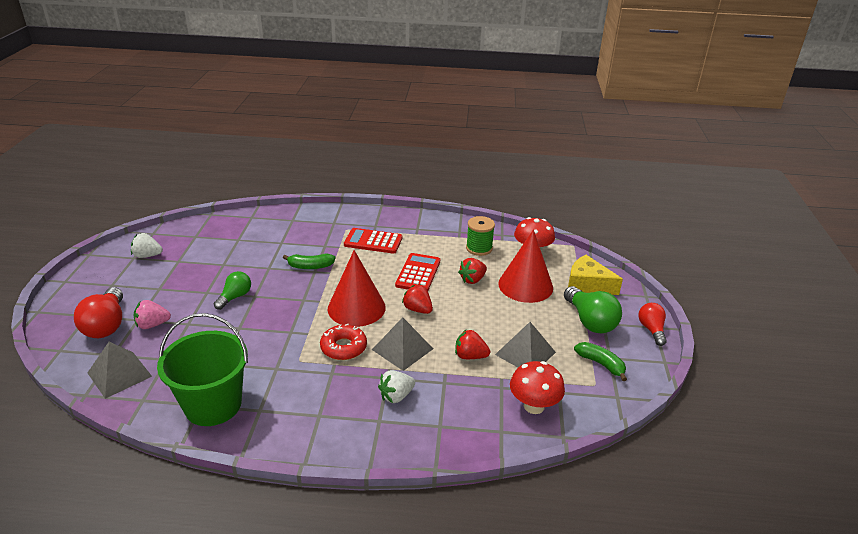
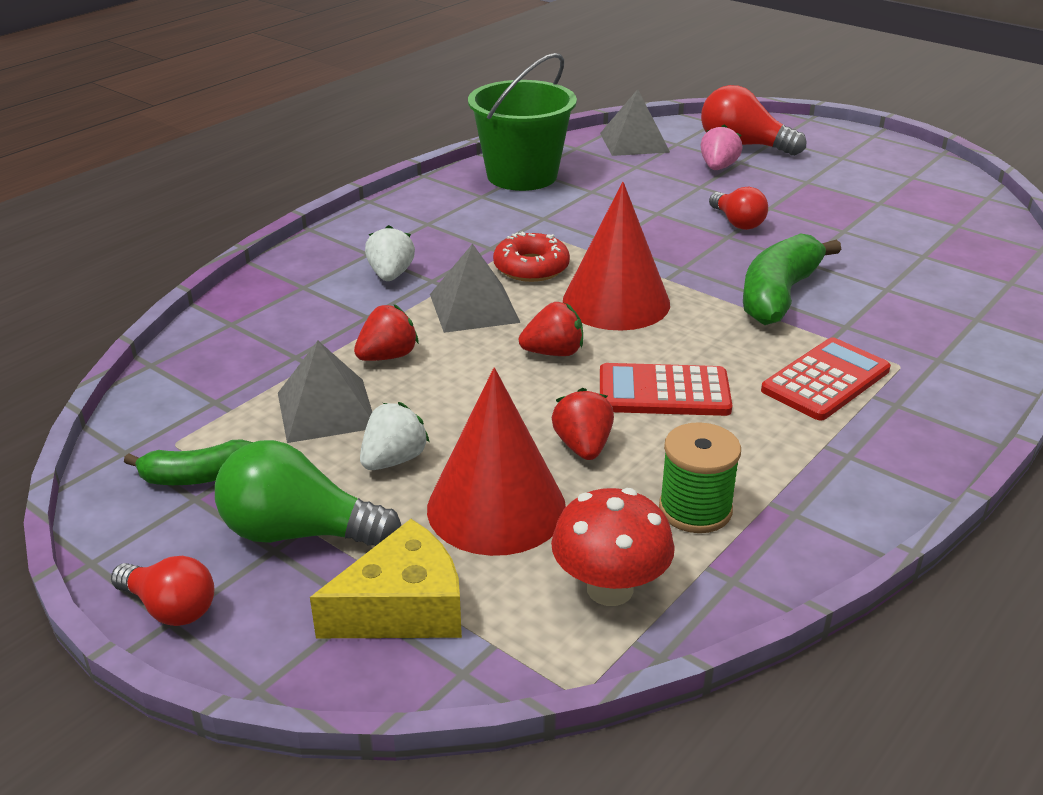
camera: 125 degrees right, 0 degrees up
(147, 256) = (911, 185): white strawberry -> white strawberry (394, 460)
(235, 297) = (737, 222): green light bulb -> red light bulb
(310, 266) = (778, 295): green banana -> green banana, size x1.67
(418, 273) = (664, 392): red calculator -> red calculator turned 135 degrees clockwise
(534, 406) = (226, 366): red mushroom -> none

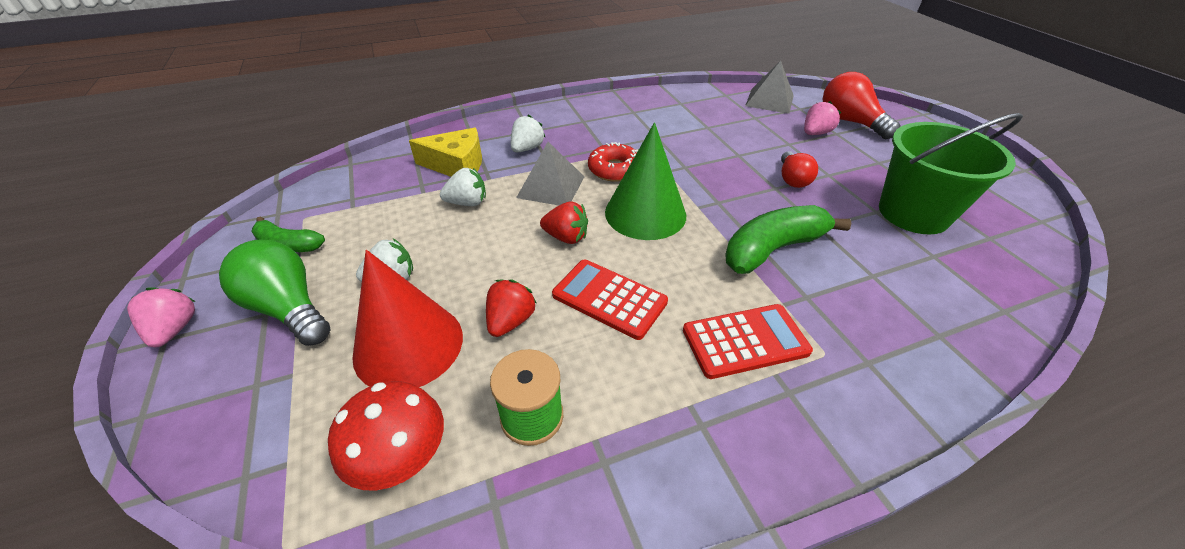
camera: 30 degrees right, 10 degrees up
(170, 608) = (175, 329): red light bulb -> pink strawberry
(326, 410) = (396, 227): grey pyramid -> none
(387, 356) = (467, 203): red strawberry -> white strawberry
(403, 608) = (274, 398): yellow cheese -> yellow cheese (457, 165)
(522, 175) = (672, 105): green bucket -> green bucket (913, 213)
(616, 302) = (645, 213): red cone -> green cone

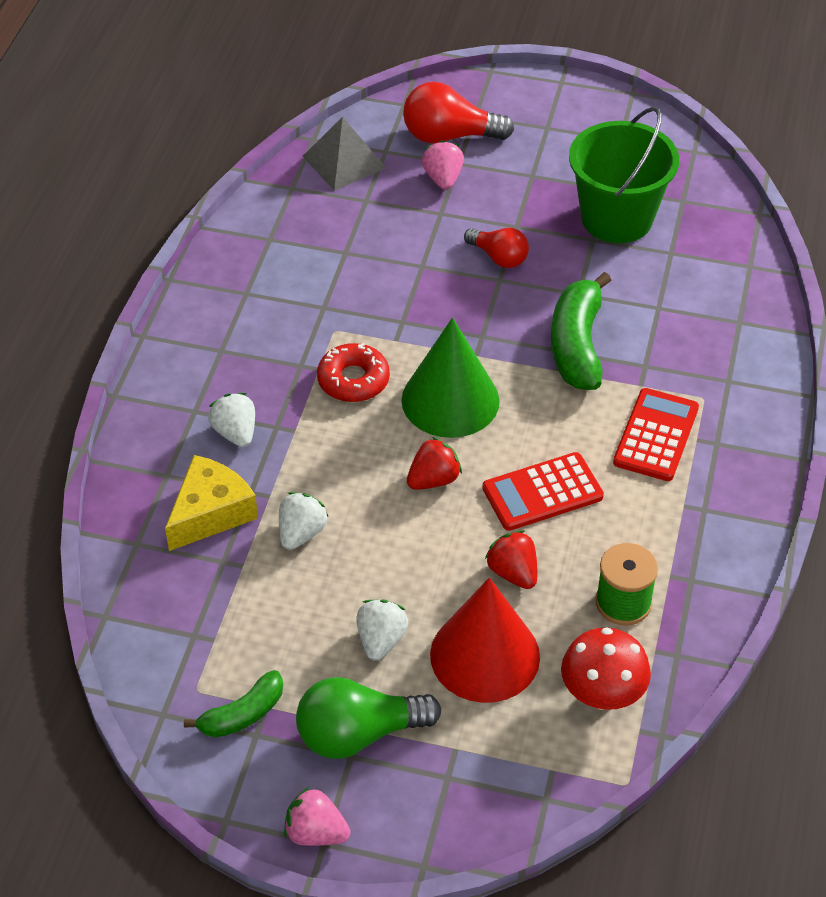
camera: 55 degrees left, 5 degrees up
(551, 186) = (336, 449): grey pyramid -> none

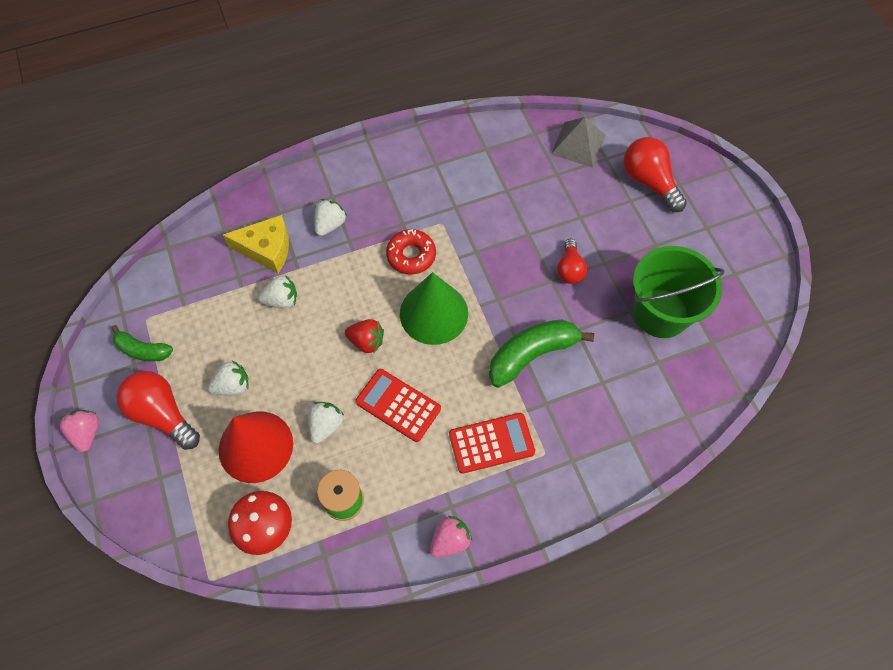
camera: 55 degrees right, 15 degrees up
(359, 734) = (162, 414): green light bulb -> red light bulb
(443, 179) = (609, 201): pink strawberry -> pink strawberry (450, 540)
(513, 573) = (326, 425): red strawberry -> white strawberry

